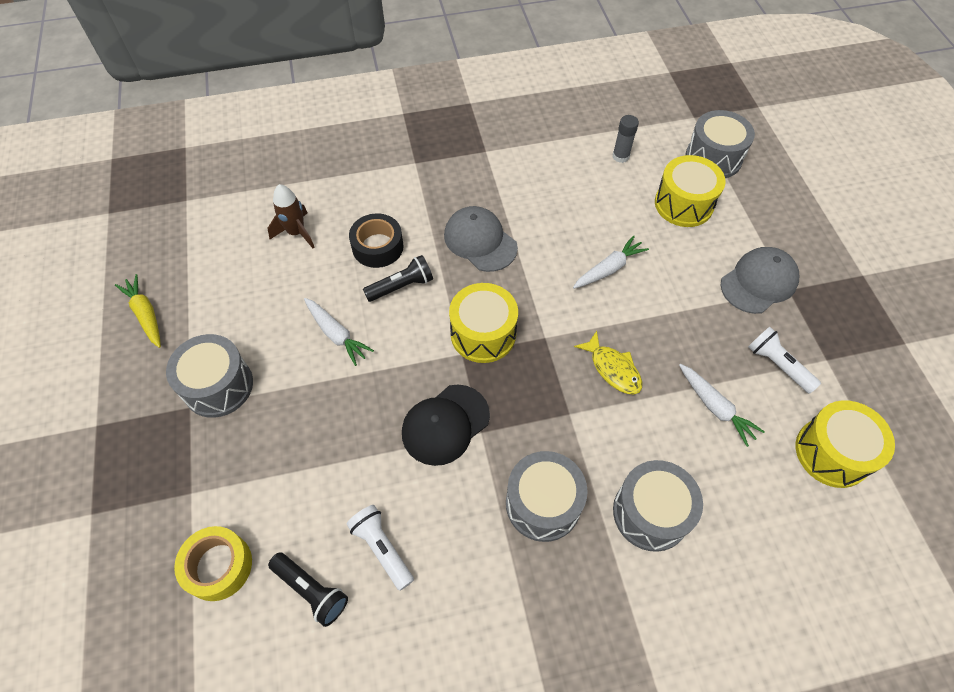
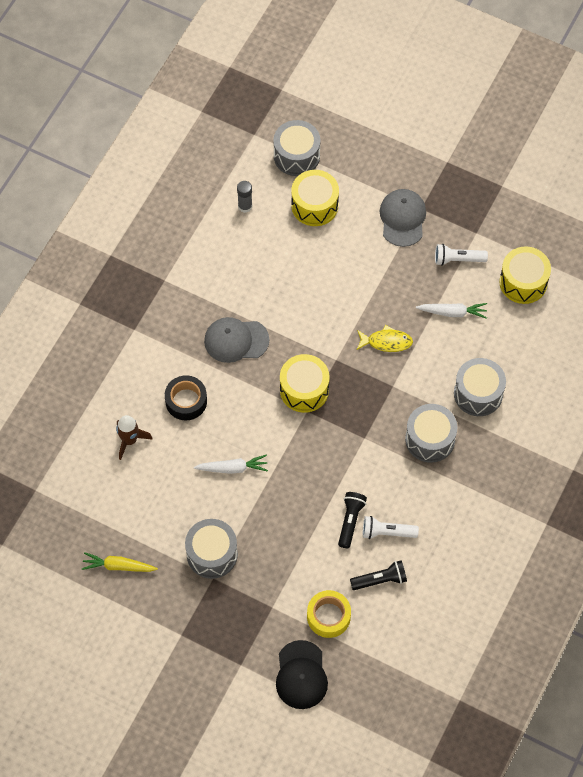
camera: 50 degrees left, 5 degrees up
(401, 286) = (229, 409): black flashlight -> black flashlight (350, 521)
(445, 424) = (344, 452): black cap -> black cap (301, 675)
(609, 269) = (321, 287): white carrot -> none

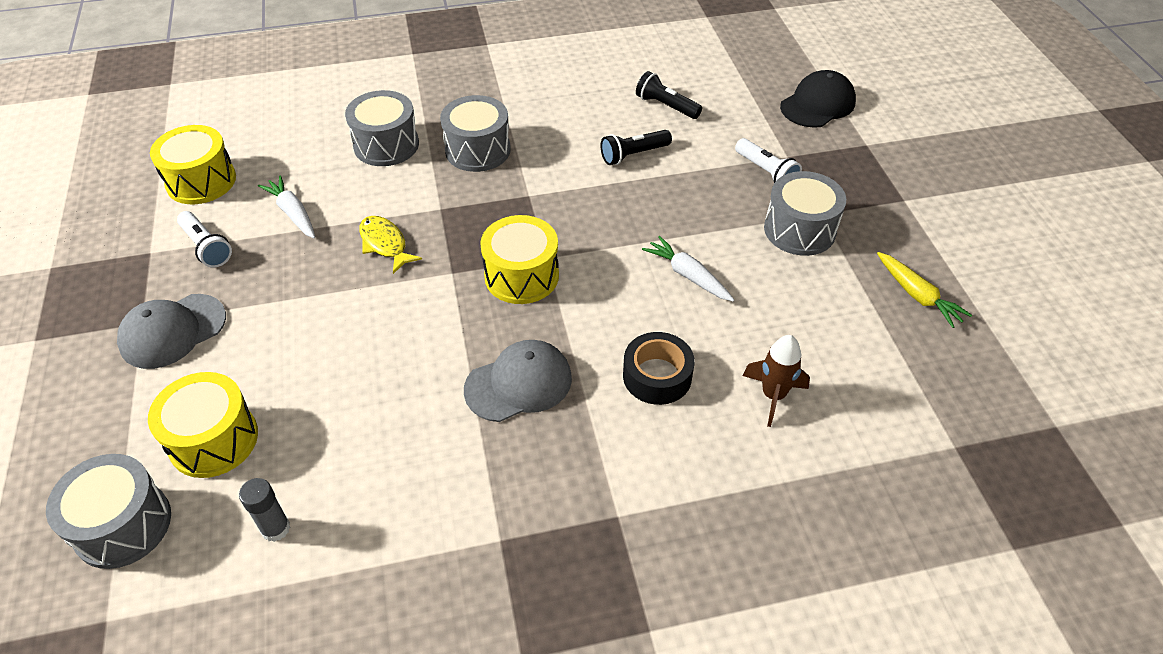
camera: 130 degrees left, 15 degrees down
(236, 340) = (518, 384): grey cap -> grey cap turned 75 degrees counterclockwise
(328, 616) = (744, 117): yellow tape -> none
(387, 532) = (614, 126): white flashlight -> white flashlight (766, 172)

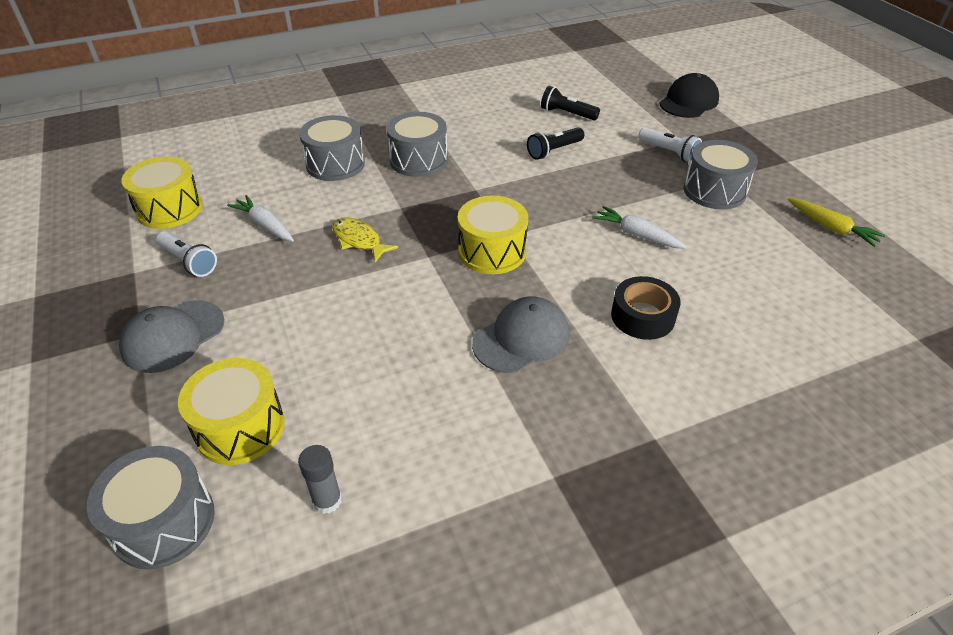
camera: 10 degrees left, 5 degrees down
(773, 395) = (749, 319): brown rocket -> none

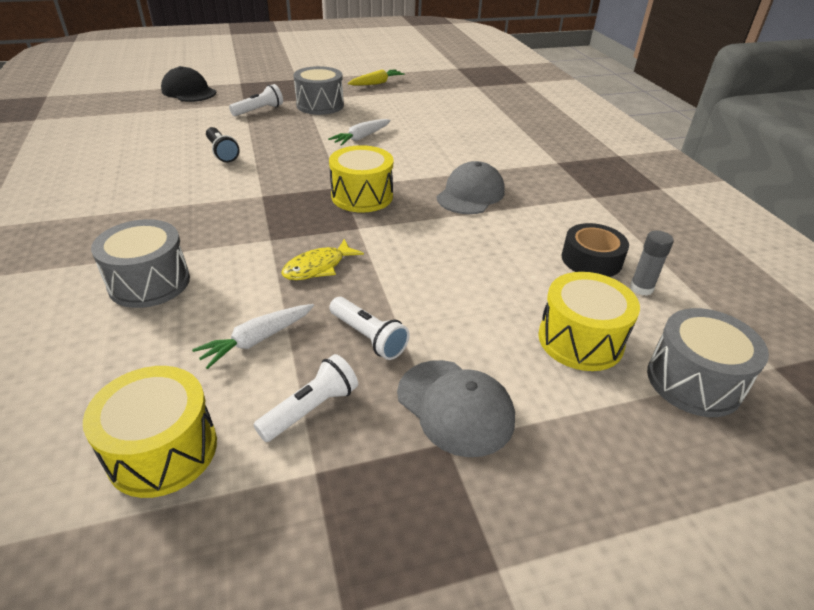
camera: 85 degrees left, 5 degrees down
(261, 281) = (369, 337): none -> white flashlight
(418, 160) = (185, 223): grey drum -> none
(521, 338) = (470, 194): grey cap -> grey cap turned 60 degrees clockwise
(567, 114) = (161, 139): black flashlight -> none
(642, 316) = (451, 149): black tape -> black tape (591, 259)

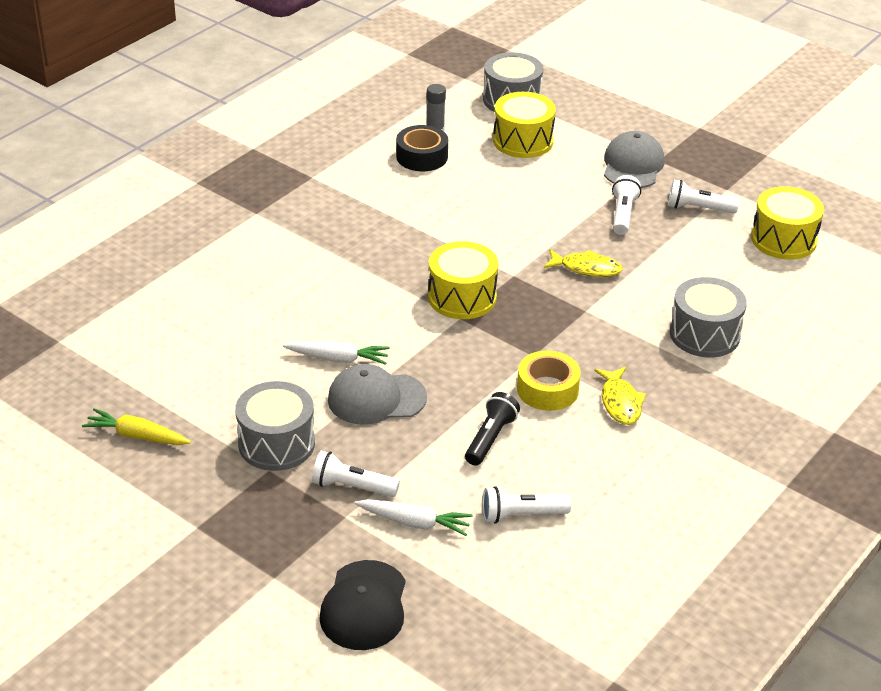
camera: 125 degrees left, 0 degrees up
(157, 138) = (521, 515): none -> white flashlight
(165, 205) = (620, 402): none -> yellow fish
(224, 186) = (547, 389): none -> yellow tape
(257, 340) = (683, 254): white carrot -> white carrot (414, 523)
(470, 194) = (385, 240): grey cap -> grey cap (376, 398)

